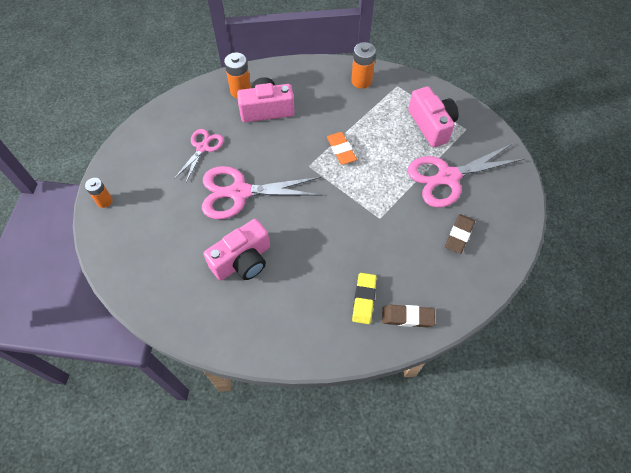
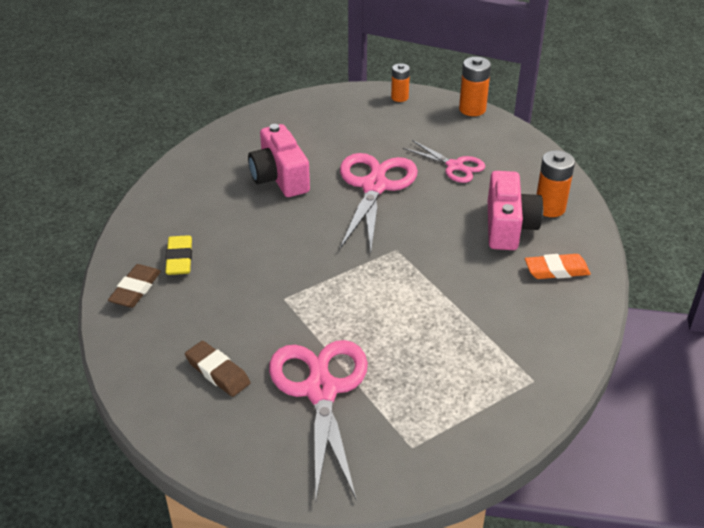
camera: 105 degrees right, 20 degrees down
(341, 150) = (413, 285): orange eraser -> orange eraser (556, 270)
(361, 81) = (551, 337): orange battery -> orange battery (472, 109)
(364, 299) = (179, 259): yellow eraser -> yellow eraser turned 60 degrees clockwise
(431, 125) = (433, 401): pink camera -> none

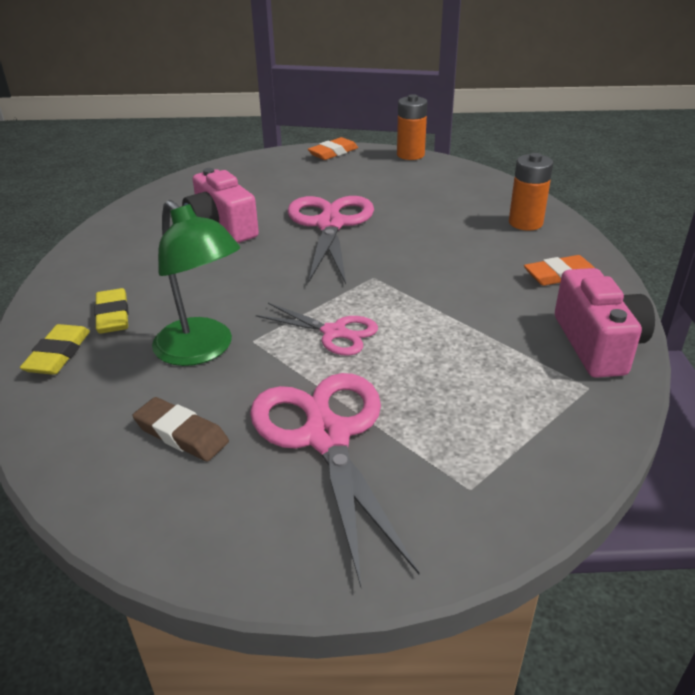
camera: 10 degrees left, 5 degrees down
(135, 289) = (58, 354): brown eraser -> yellow eraser
(243, 302) = (202, 350): none -> green lamp
(399, 97) = (333, 153): orange battery -> orange eraser
(455, 166) = (410, 199): pink scissors -> pink scissors (334, 332)
(508, 226) = (489, 243): pink camera -> pink camera (597, 344)

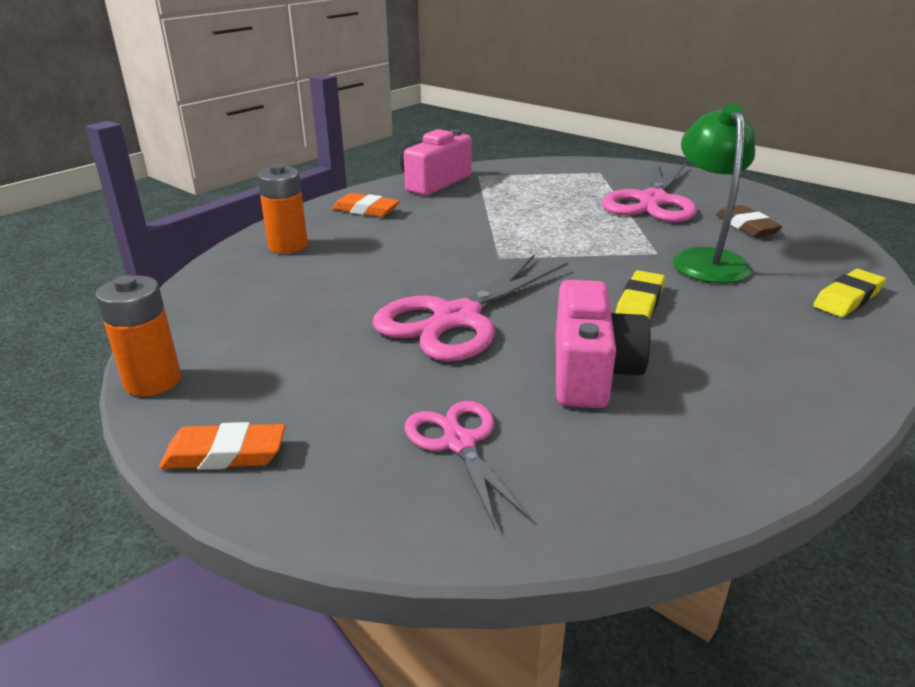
camera: 140 degrees left, 5 degrees down
(113, 316) = (785, 313): yellow eraser -> yellow eraser (639, 303)
(334, 332) = (587, 236): pink scissors -> pink scissors (459, 443)

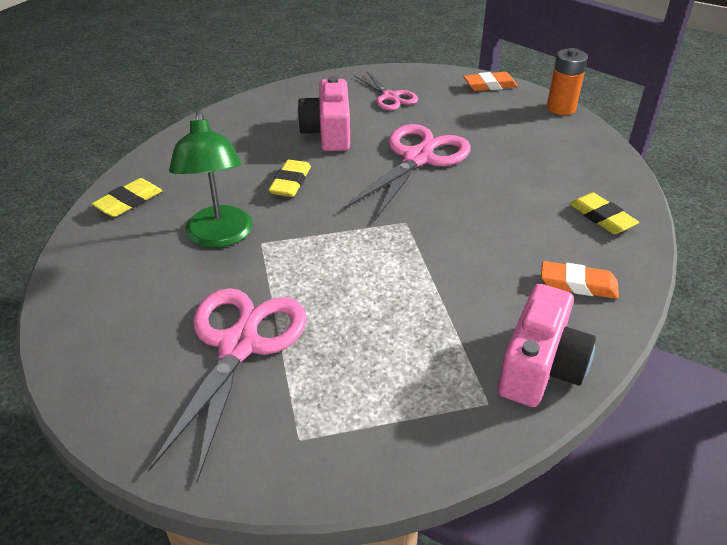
camera: 170 degrees right, 10 degrees up
(288, 246) = (601, 217): orange battery -> yellow eraser
(746, 226) = (149, 298): brown eraser -> none

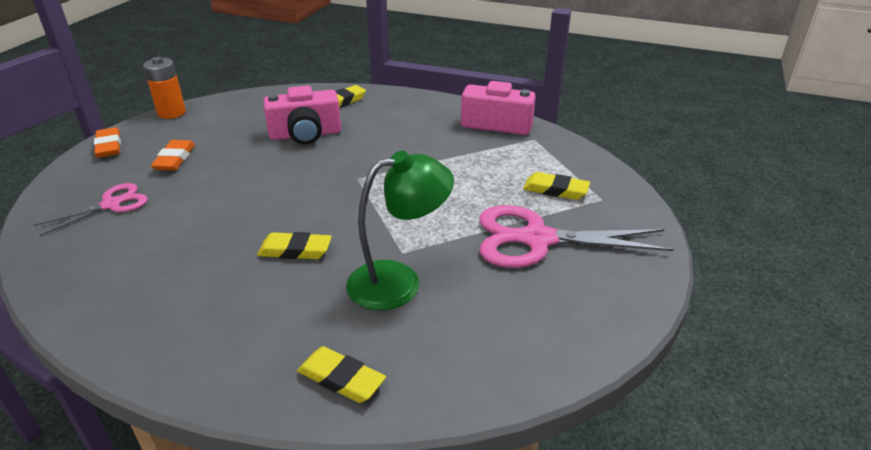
camera: 100 degrees left, 5 degrees down
(328, 132) = (188, 239): pink camera -> pink camera (305, 134)
(336, 390) = (555, 190): none -> yellow eraser
(417, 158) = (253, 178): pink scissors -> none
(578, 284) = (418, 111): orange eraser -> orange eraser (175, 159)

